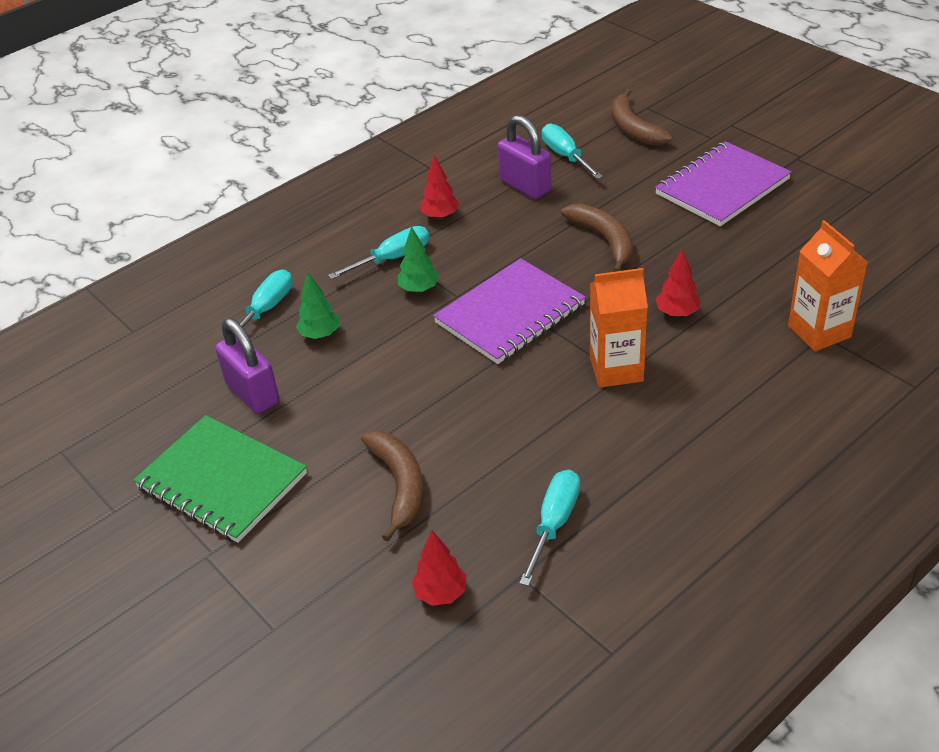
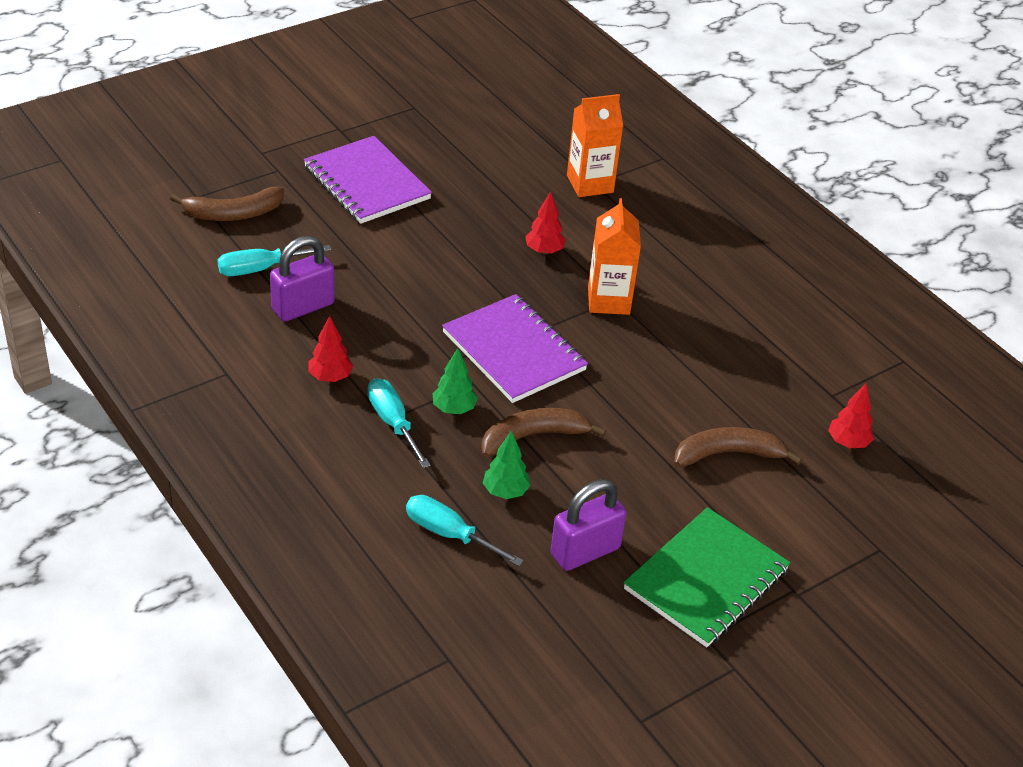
camera: 90 degrees left, 0 degrees up
(554, 523) = (781, 368): turquoise screwdriver -> none
(604, 240) = (421, 271): brown banana -> brown banana (533, 436)

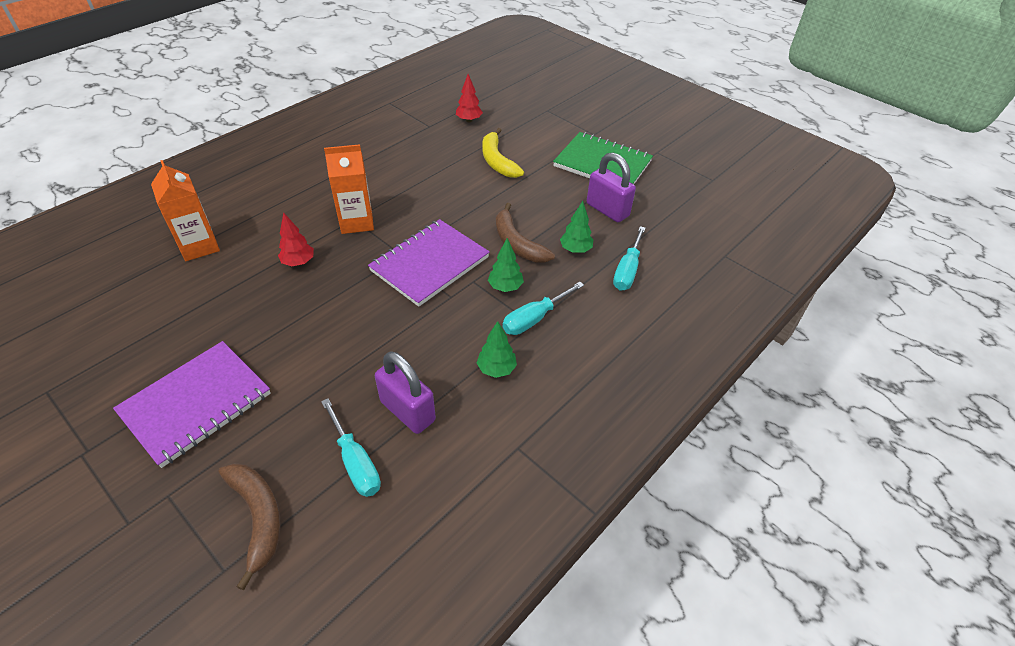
camera: 100 degrees left, 5 degrees up
(330, 377) = (496, 369): red tree -> green tree
(728, 454) = (497, 161): brown banana -> yellow banana

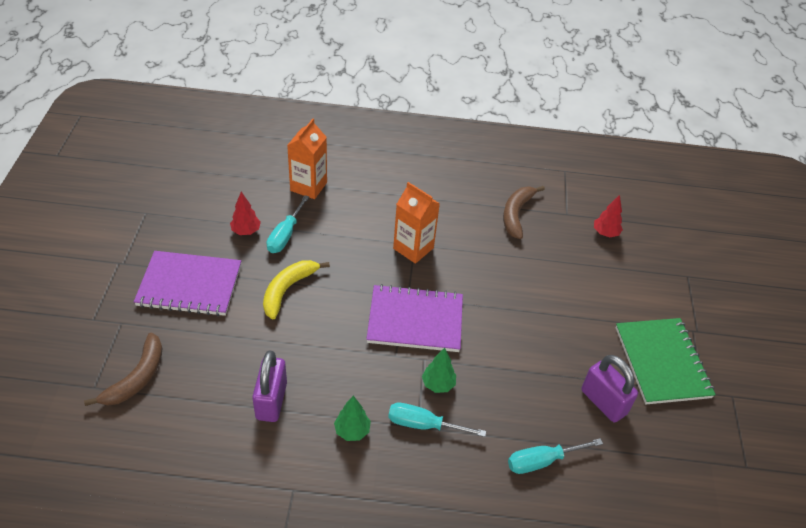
camera: 50 degrees right, 0 degrees up
(298, 262) = (343, 246): red tree -> red tree (246, 231)
(355, 462) = (210, 399): turquoise screwdriver -> turquoise screwdriver (285, 235)
(497, 161) = (576, 285): yellow banana -> yellow banana (288, 290)
(517, 243) = (493, 361): brown banana -> brown banana (516, 214)
(575, 250) = (528, 407): green tree -> none
(607, 210) = (603, 402): purple padlock -> purple padlock turned 45 degrees counterclockwise

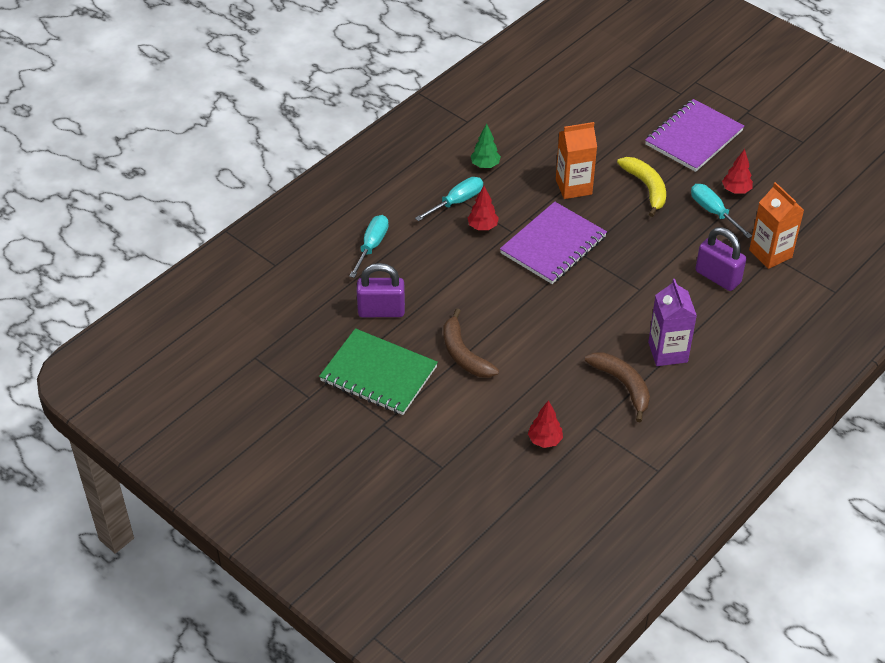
camera: 130 degrees right, 0 degrees up
(137, 378) = (620, 85): brown banana -> brown banana (463, 354)
(271, 401) = (545, 138): purple padlock -> purple padlock (718, 277)
(413, 248) = (635, 285): orange carton -> orange carton (573, 187)
(438, 384) = (482, 227): green tree -> red tree
(462, 204) = (667, 352): none -> purple carton

